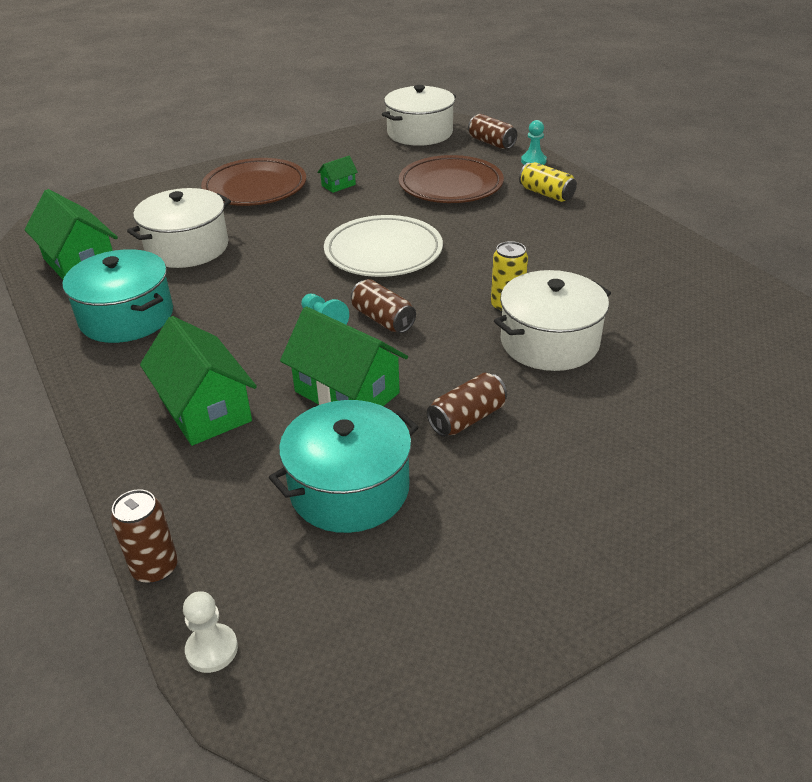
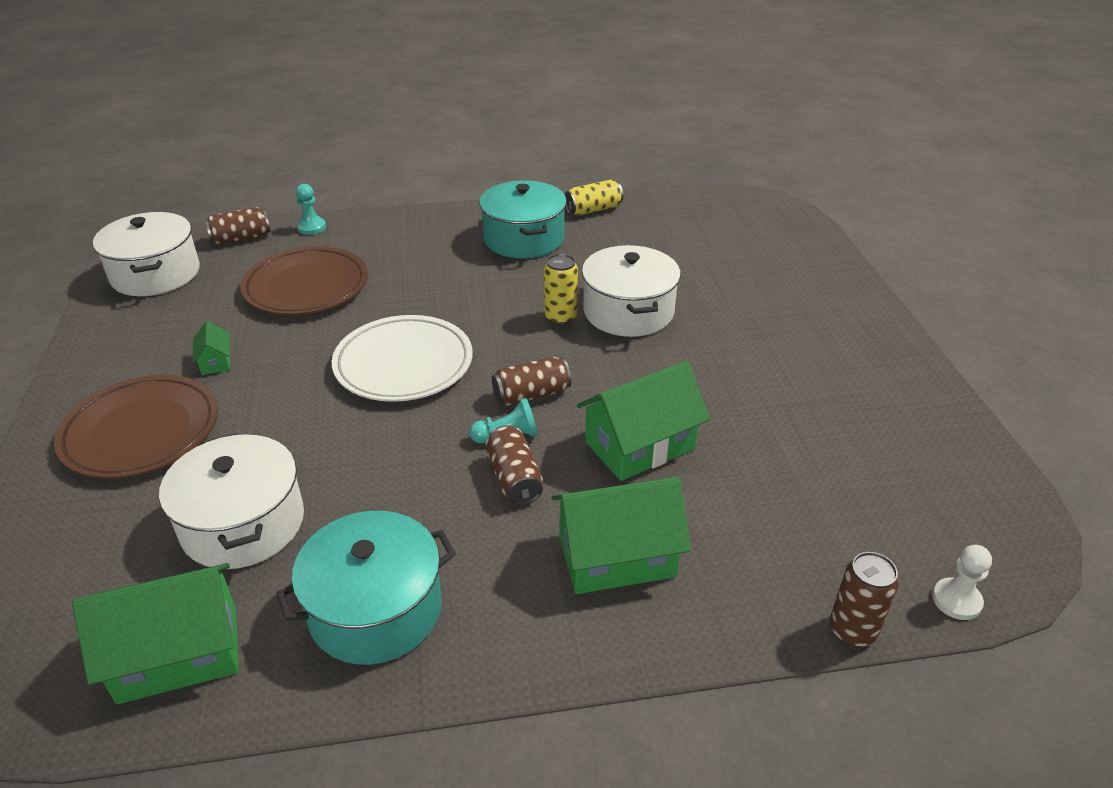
camera: 70 degrees left, 0 degrees up
(349, 488) = (779, 474): turquoise pot -> turquoise pot (524, 239)
(467, 418) = (711, 383): brown can -> brown can (514, 478)
(546, 194) = (384, 240): yellow can -> yellow can (593, 209)

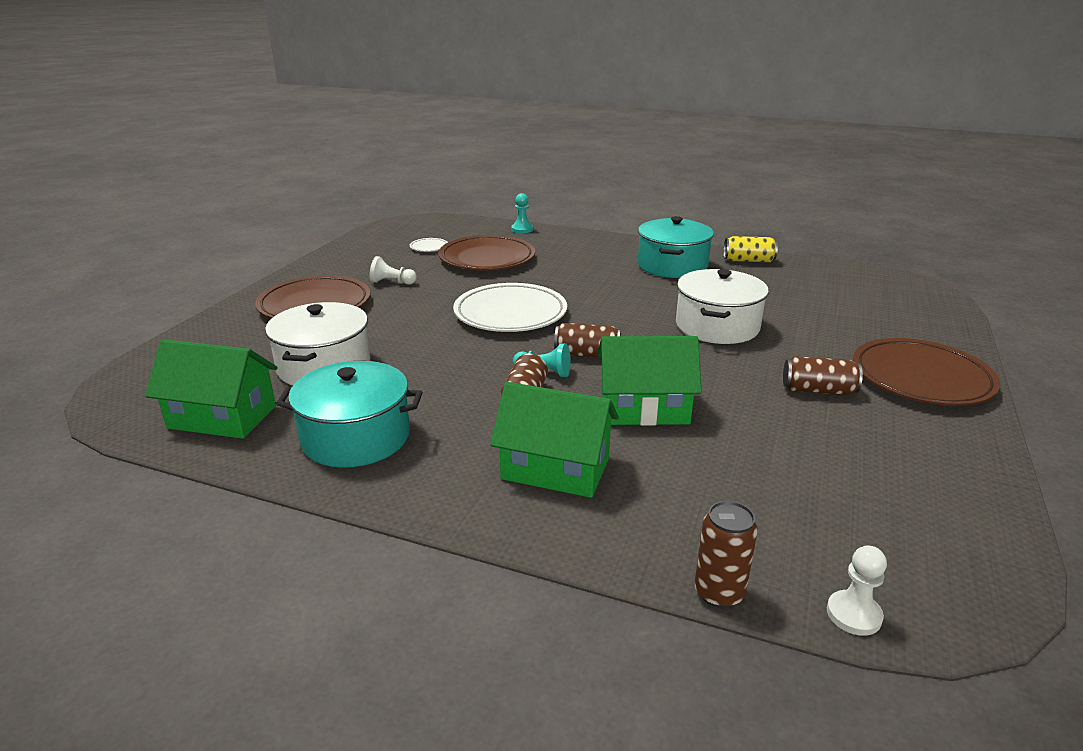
camera: 30 degrees right, 10 degrees down
(155, 274) = (401, 233): white pot -> none
(215, 289) = (429, 247): none -> white plate
(215, 361) = (392, 282): green house -> white pawn
(241, 238) = (471, 226): brown can -> brown can (818, 390)
(560, 317) = (656, 316): yellow can -> none
(838, 318) = (921, 378): none -> brown plate

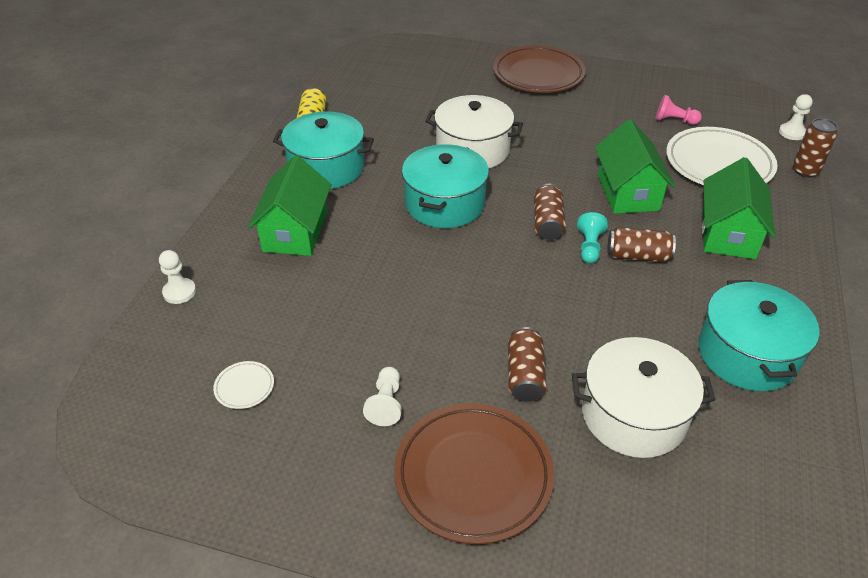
camera: 95 degrees left, 15 degrees up
(222, 417) = (767, 473): green house -> green house (295, 231)
(487, 259) = (297, 316): brown plate -> none
(510, 314) = (468, 279): white plate -> white plate (718, 164)
(522, 229) = (179, 292): turquoise pawn -> white pawn
(619, 309) = (445, 204): none -> turquoise pot
(818, 390) = (570, 115): brown can -> brown can (525, 375)
(840, 476) = (674, 120): none -> pink pawn

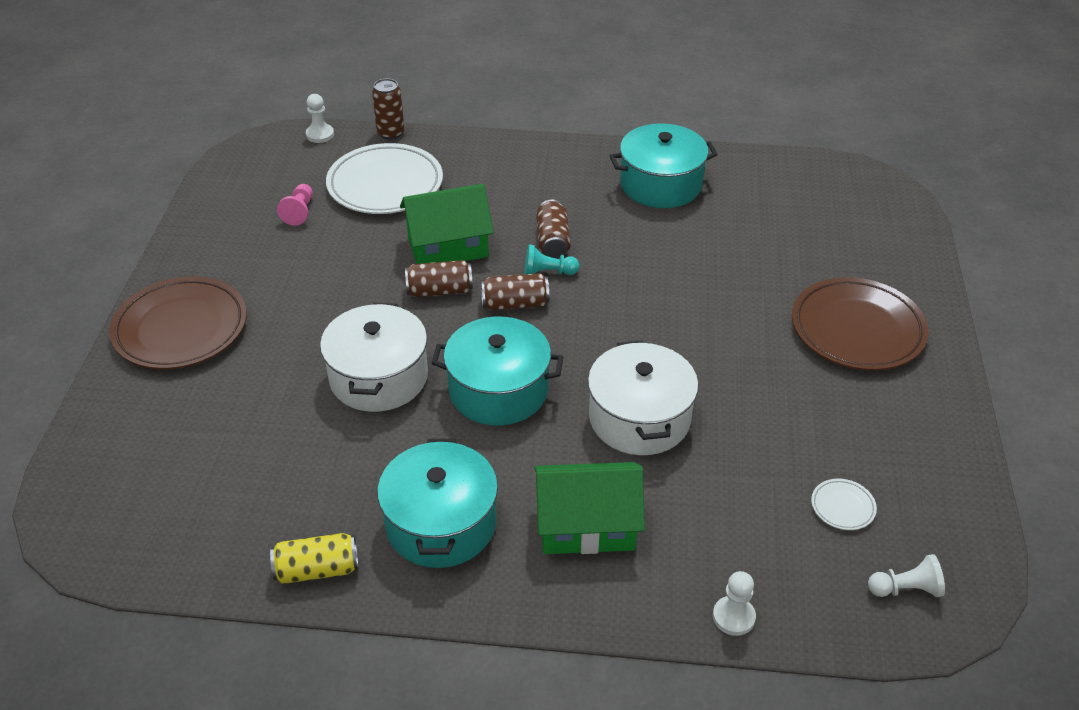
camera: 100 degrees left, 0 degrees up
(386, 404) = (812, 394): white pawn -> white pawn (905, 589)
(525, 375) = (737, 307): brown can -> brown can (439, 290)
(633, 415) = (753, 244): white pot -> white pot (639, 418)
(728, 233) = (503, 185): green house -> none

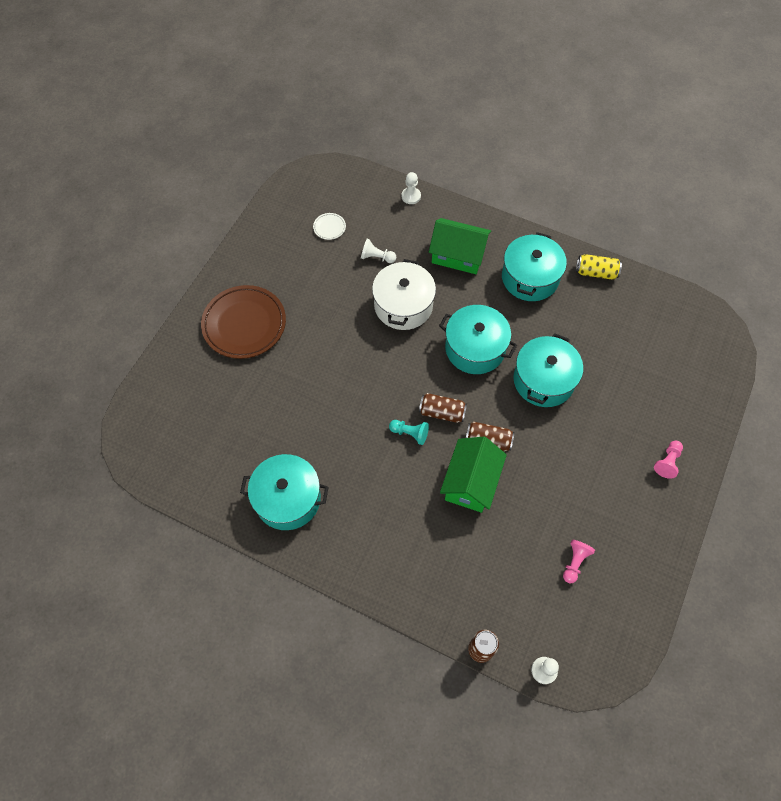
camera: 160 degrees left, 20 degrees up
(181, 328) = (667, 462): brown plate -> pink pawn
(378, 377) = (543, 380): white pot -> turquoise pot
(385, 185) = (500, 574): white plate -> none
(448, 247) = (470, 482): green house -> green house turned 75 degrees counterclockwise
(553, 241) = (394, 463): brown can -> none
(905, 589) = (328, 185): white pawn -> white pawn (377, 257)

